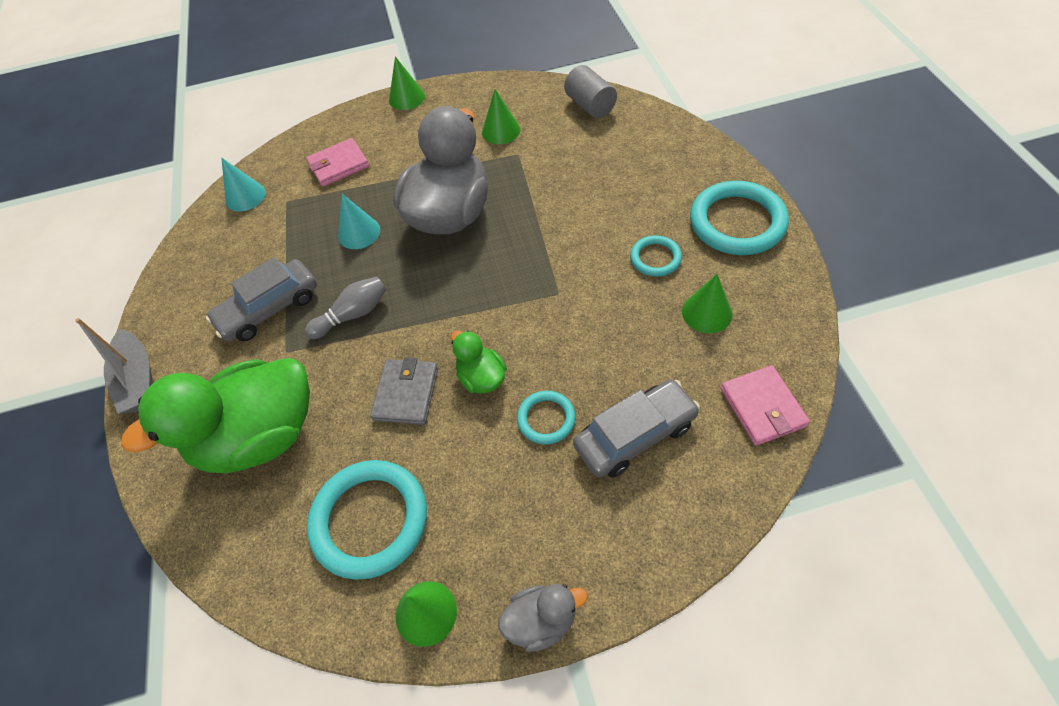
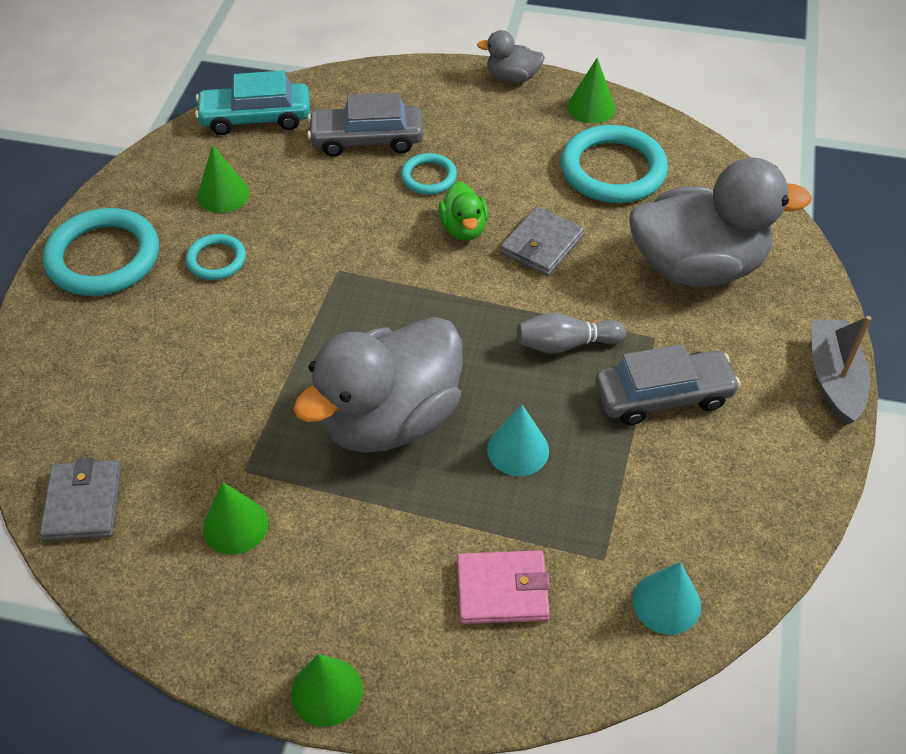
camera: 160 degrees left, 5 degrees down
(261, 436) = (697, 266): green duck -> grey duck
(590, 105) = (83, 503): grey cylinder -> grey wallet
(762, 407) = (256, 118): pink wallet -> turquoise car

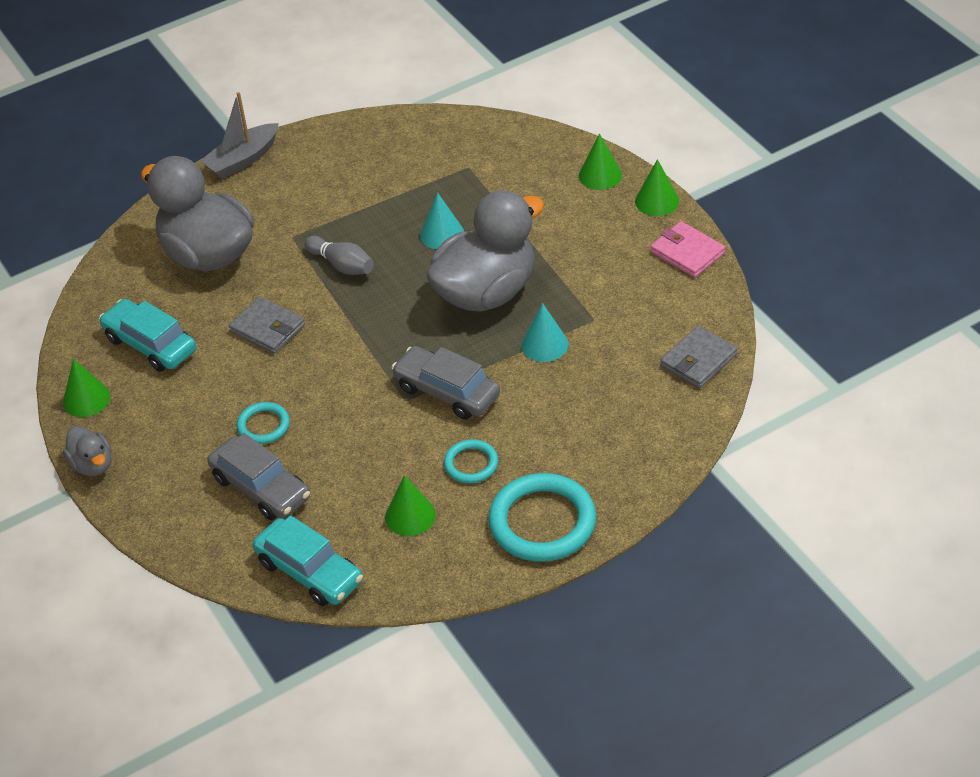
camera: 130 degrees left, 5 degrees down
(235, 525) = (627, 295): green cone -> green cone (600, 175)
(390, 419) = (486, 292): grey duck -> grey duck turned 45 degrees counterclockwise
(463, 229) = (295, 372): green duck -> none
(502, 590) = (531, 185): pink wallet -> pink wallet (687, 252)
(541, 245) = (268, 328): grey wallet -> grey wallet turned 45 degrees clockwise
(613, 170) = (150, 344): turquoise ring -> turquoise car
(663, 396) = (334, 208): grey car -> grey car (447, 392)
(666, 603) = (465, 136): turquoise cone -> turquoise cone (544, 344)

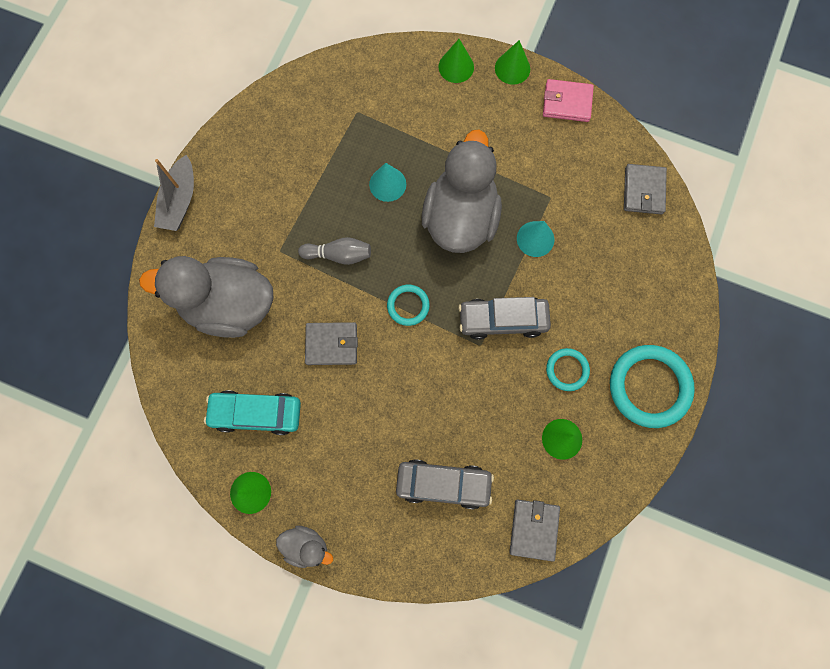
camera: 40 degrees left, 30 degrees up
(263, 425) = (400, 430): turquoise ring -> turquoise ring (408, 306)
(309, 571) = (534, 529): turquoise car -> grey wallet

